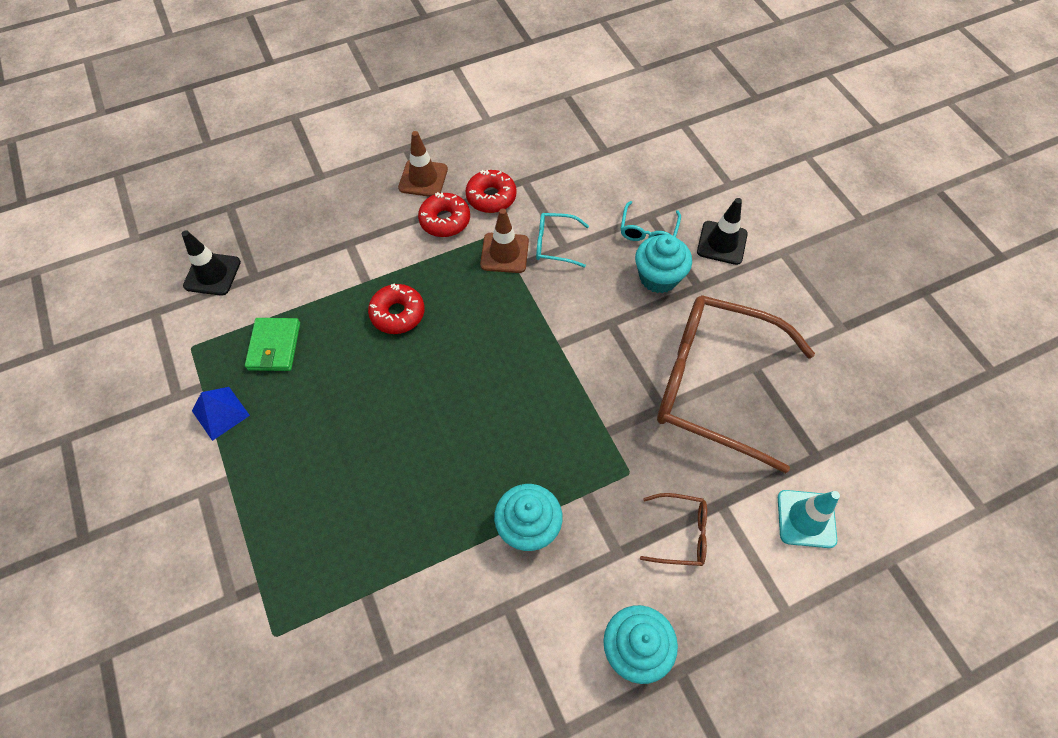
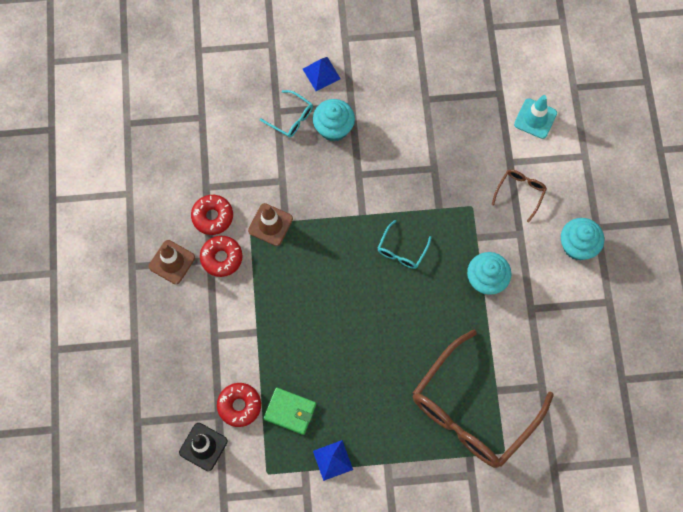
camera: 70 degrees left, 10 degrees up
(397, 313) = (295, 316): red donut -> red donut (239, 406)
(554, 244) = (276, 187): turquoise glasses -> turquoise glasses (401, 250)
(713, 384) = (429, 130): brown glasses -> brown glasses (472, 411)
(722, 243) = (321, 74): black traffic cone -> blue pyramid

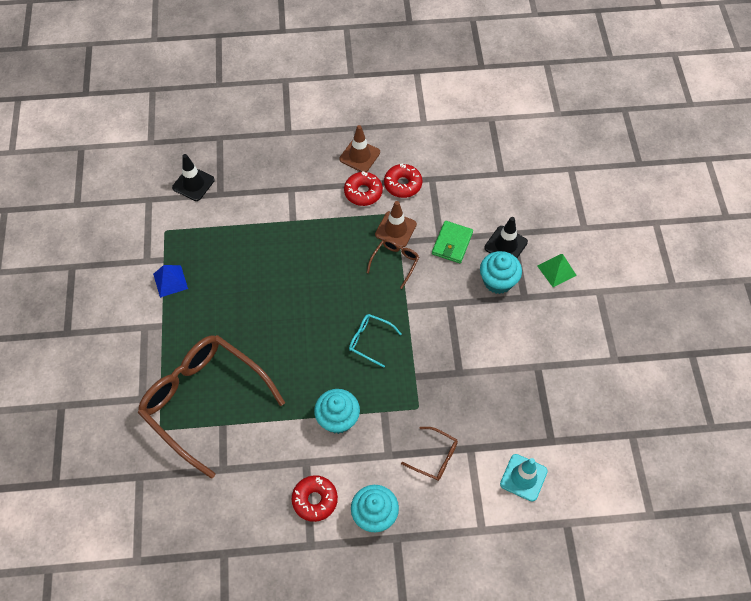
camera: 90 degrees right, 10 degrees down
(239, 406) = (226, 209): red donut -> red donut (315, 500)
(290, 411) = (218, 247): green wallet -> green wallet (452, 243)
(291, 118) = (506, 245): turquoise glasses -> black traffic cone
(311, 225) = (395, 262): none -> brown glasses
(321, 74) = (556, 270): blue pyramid -> green pyramid

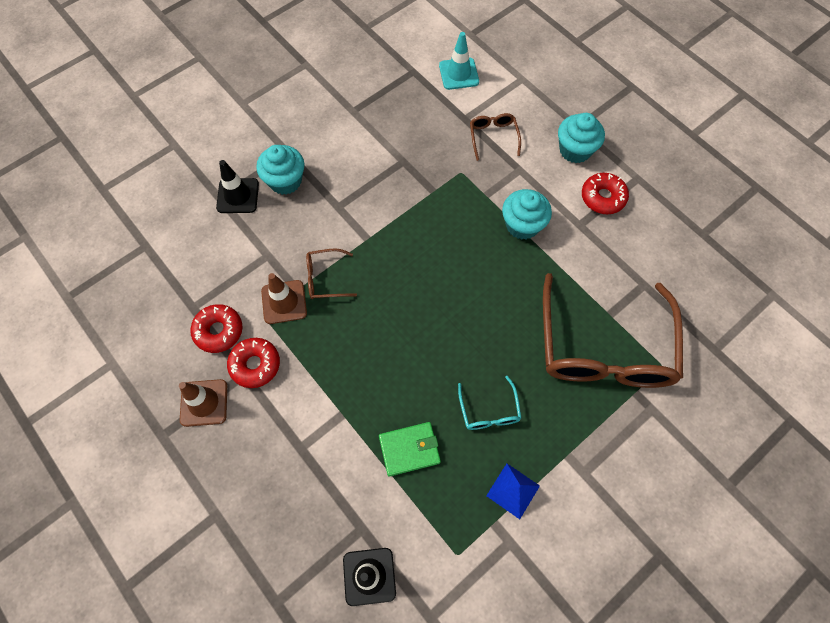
camera: 125 degrees left, 5 degrees up
(369, 340) = (428, 247): turquoise glasses -> turquoise glasses (489, 411)
(452, 243) = (267, 241): green wallet -> green wallet (409, 449)
(556, 270) = (240, 143): green pyramid -> none

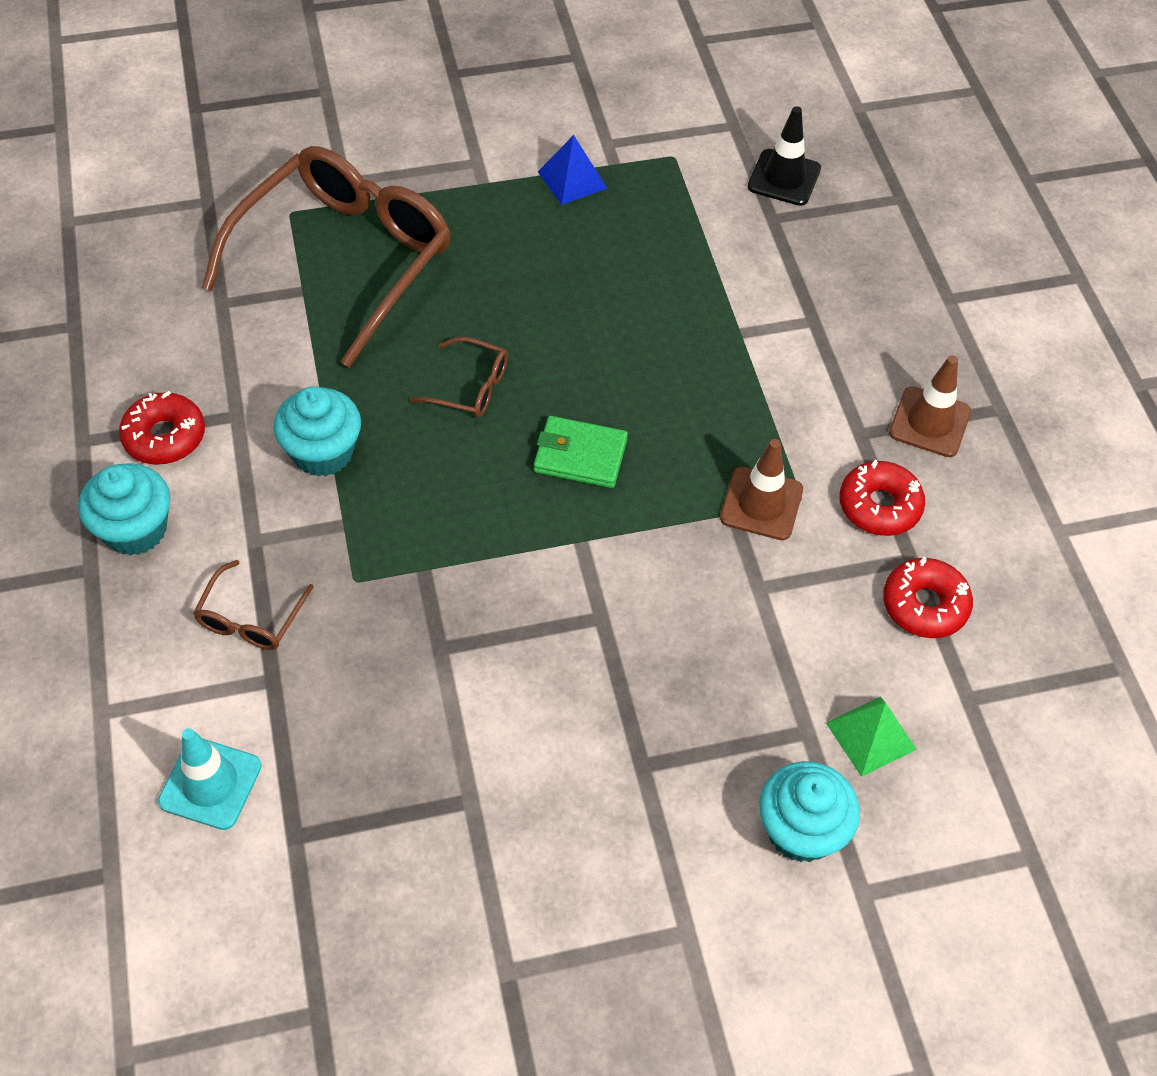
camera: 155 degrees left, 10 degrees down
(188, 208) = (871, 736): none -> green pyramid
(238, 196) = (771, 719): black traffic cone -> none
(255, 365) = (839, 438): red donut -> red donut (924, 605)
(285, 181) = (672, 708): turquoise cupcake -> turquoise cupcake (801, 830)
(325, 278) = (681, 510): brown glasses -> brown glasses (470, 387)
(409, 449) = (672, 263): green wallet -> green wallet (580, 455)
(489, 411) = (546, 259): turquoise glasses -> none

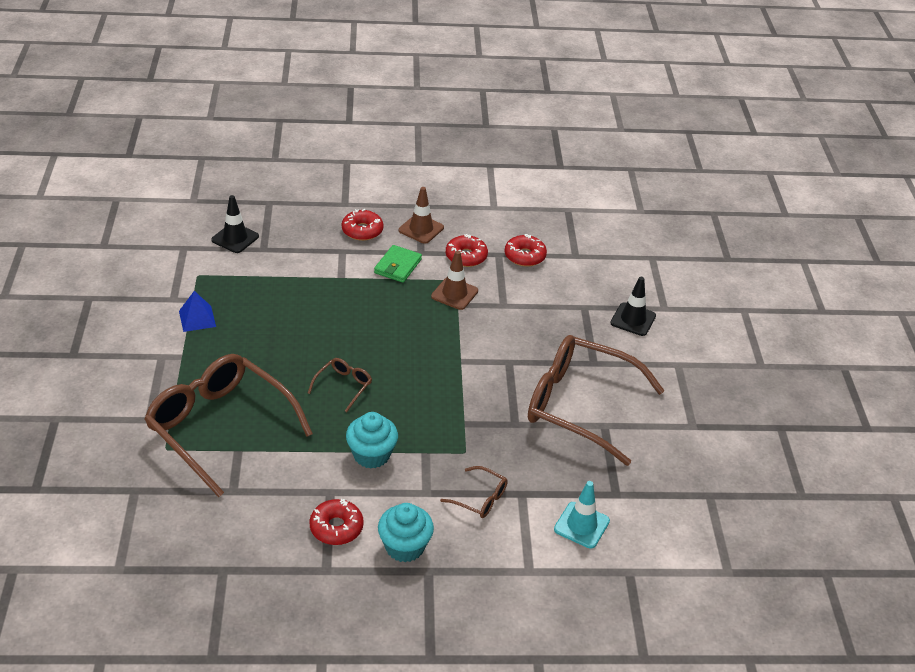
camera: 80 degrees left, 15 degrees down
(513, 750) = (579, 405): none -> brown glasses
(580, 455) = (405, 351): green wallet -> green wallet (398, 266)
(801, 830) = (633, 319): turquoise cupcake -> black traffic cone
(871, 736) = (589, 288): green pyramid -> none
(883, 337) = (362, 230): none -> red donut

